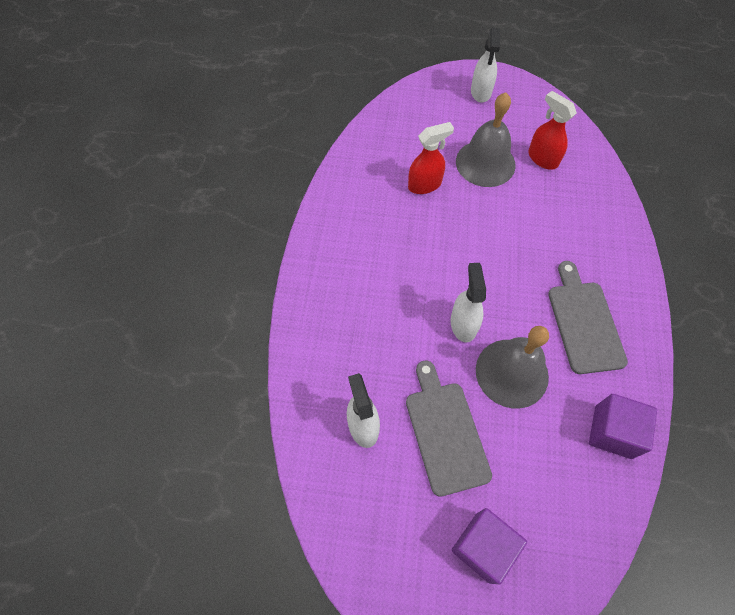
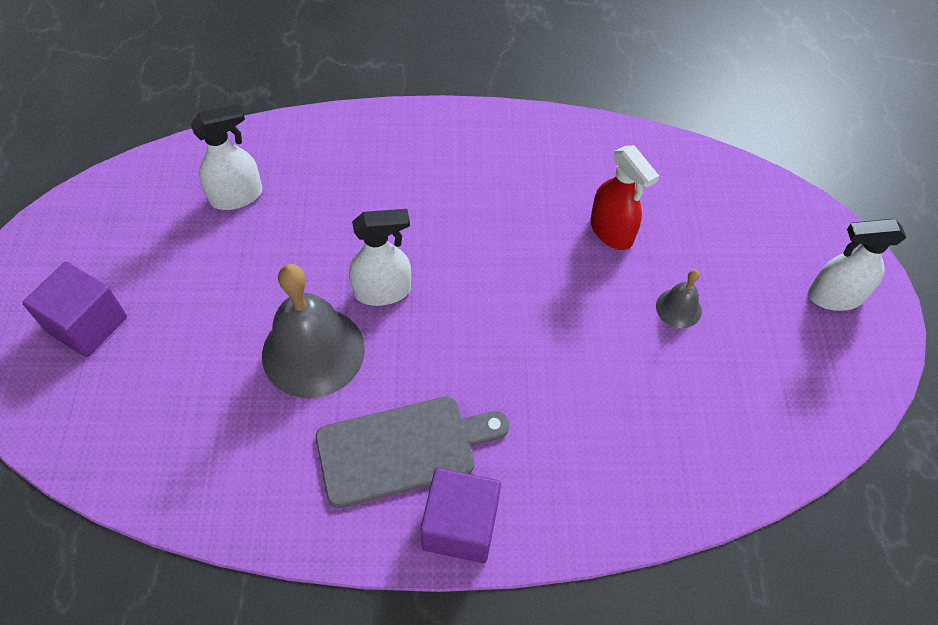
camera: 80 degrees right, 5 degrees down
(445, 432) = (229, 279): grey cutting board -> none
(485, 163) = (678, 308): grey bell -> grey bell, size x0.47
(542, 158) = (715, 392): red spray bottle -> none
(612, 432) = (228, 482): purple cube -> purple cube (460, 526)

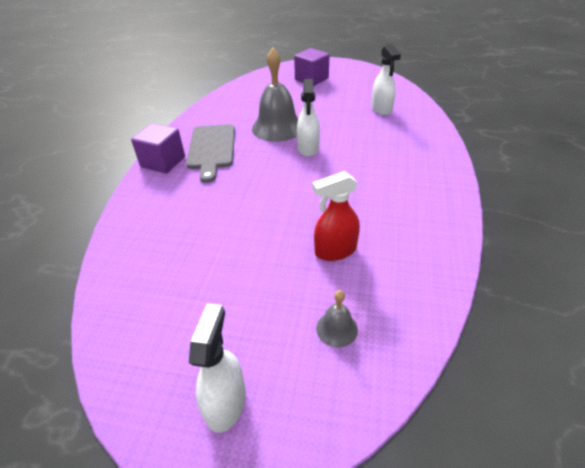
camera: 105 degrees right, 15 degrees down
(678, 308) = (254, 275): grey bell -> grey bell (337, 328)

